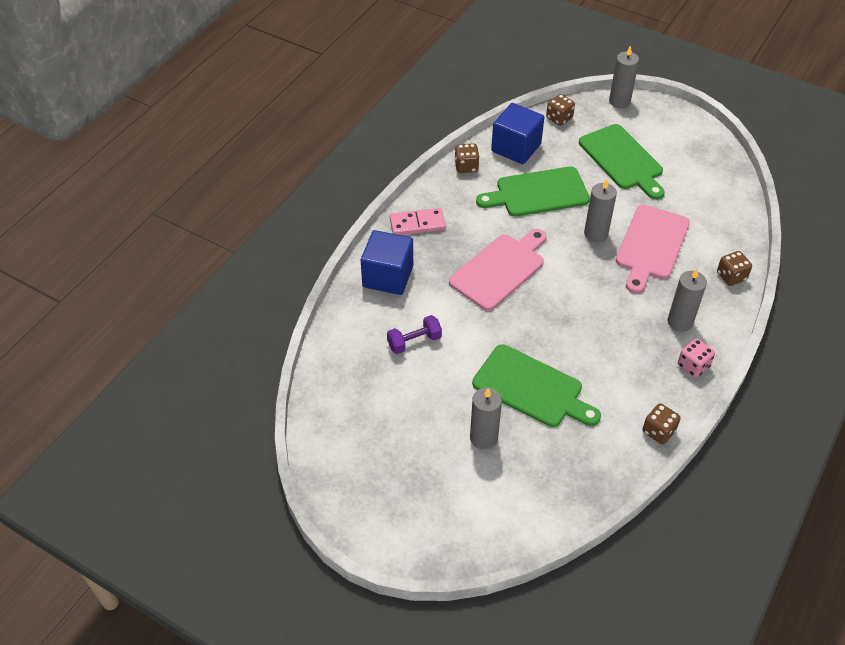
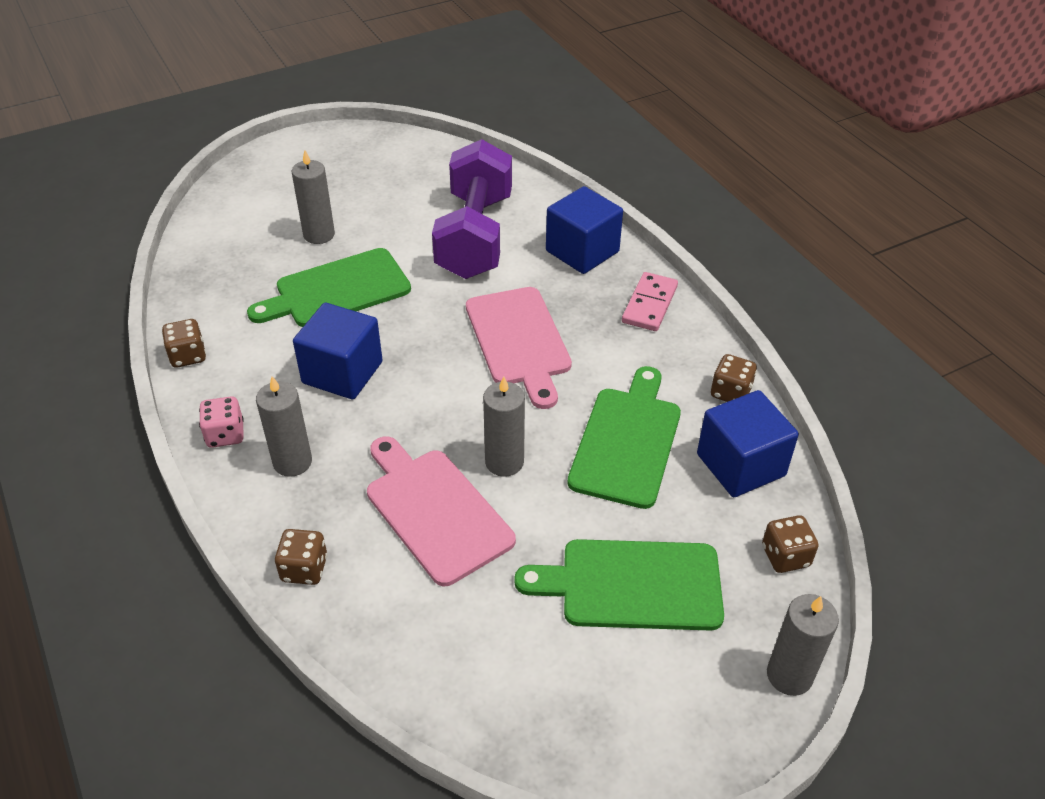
camera: 120 degrees right, 5 degrees down
(414, 342) = (475, 236): purple dumbbell -> purple dumbbell, size x2.34
(599, 339) = (342, 372): none -> blue cube

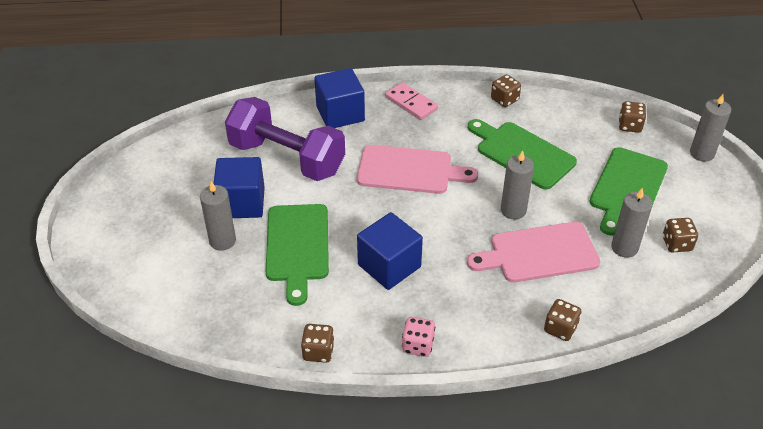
camera: 65 degrees left, 0 degrees up
(292, 462) = (463, 313): grey candle -> grey candle (624, 247)
(542, 679) = (676, 244): none -> brown dice
(740, 465) = (561, 117): blue cube -> blue cube (242, 203)

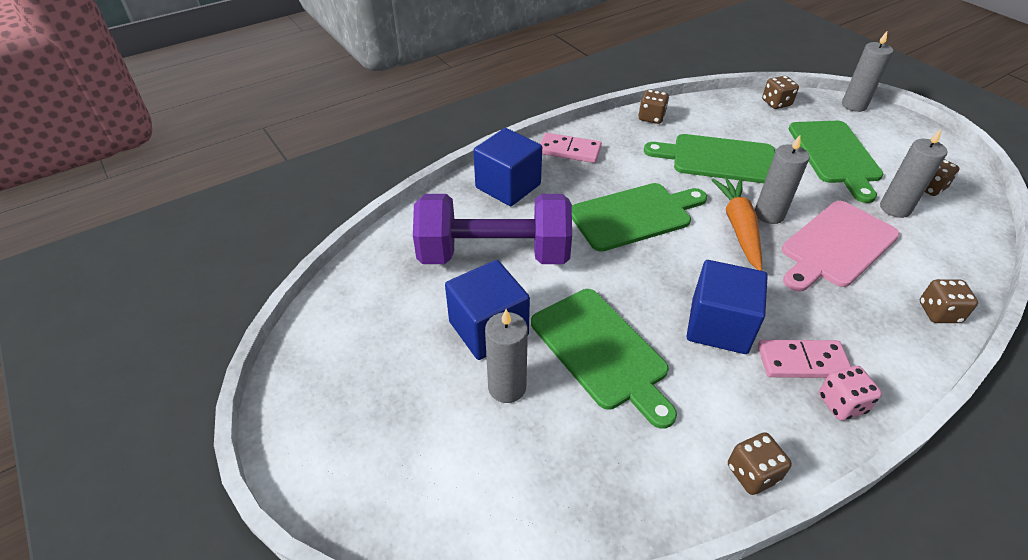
camera: 30 degrees left, 0 degrees up
(409, 170) = (634, 215): pink cutting board -> green cutting board
(421, 311) = (802, 361): none -> pink domino
(478, 210) = (738, 227): none -> orange carrot

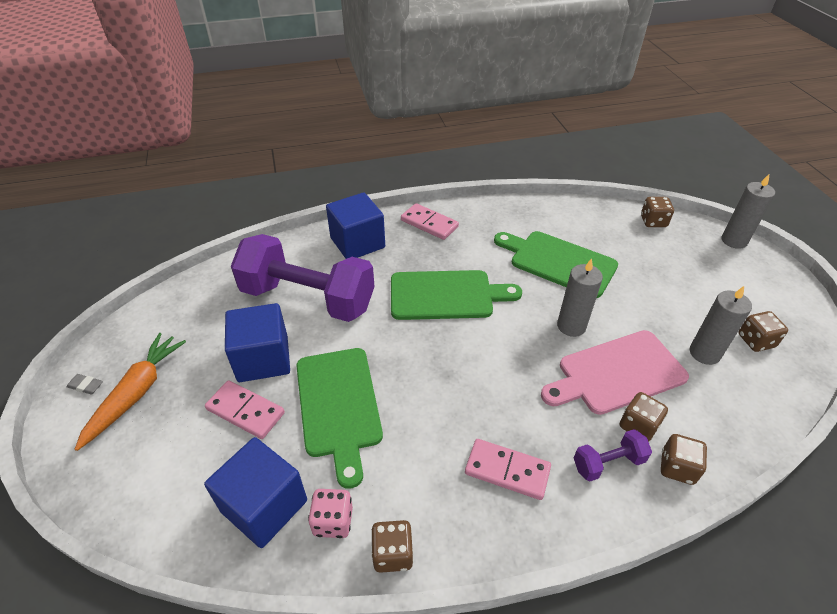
camera: 20 degrees right, 0 degrees up
(298, 417) = (86, 386): none -> grey eraser
(507, 387) = (245, 411): grey candle -> pink domino
(651, 117) = (522, 210): brown dice -> brown dice (638, 426)
(719, 326) = (453, 414): blue cube -> blue cube (264, 506)
(738, 227) = (533, 331): orange carrot -> orange carrot (136, 393)
(835, 155) = (678, 286): green cutting board -> none
(841, 404) = (517, 521): pink dice -> pink dice (333, 521)
(882, 326) = (608, 463): none -> purple dumbbell

